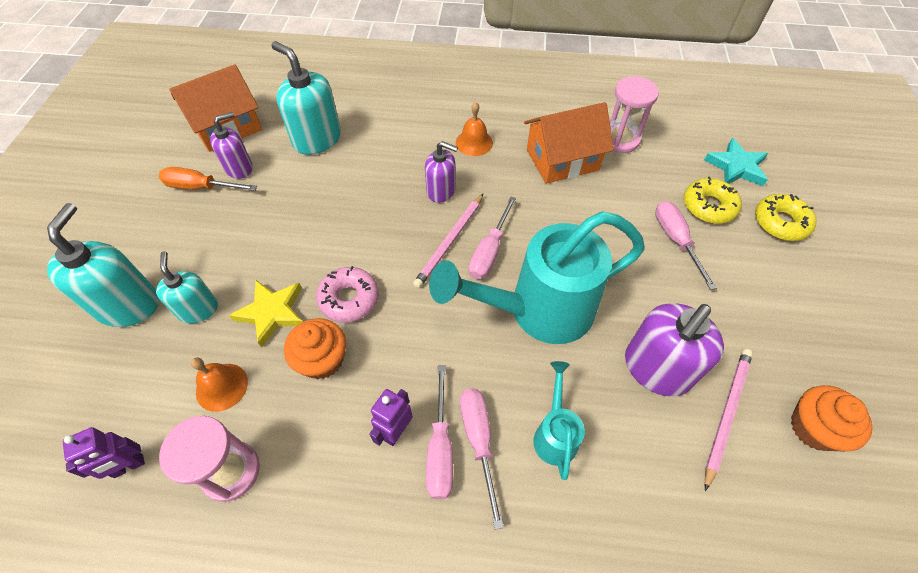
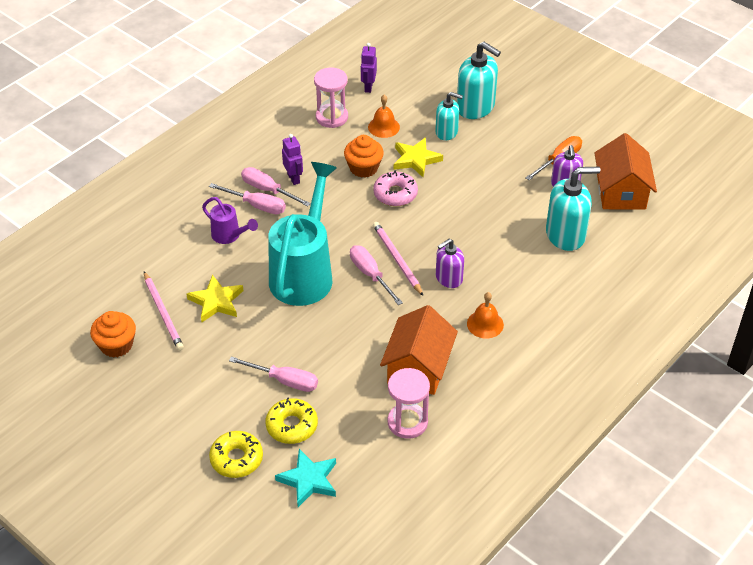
camera: 125 degrees right, 10 degrees down
(555, 434) = (229, 236): turquoise watering can -> purple watering can
(656, 369) = (216, 301): purple soap dispenser -> yellow star

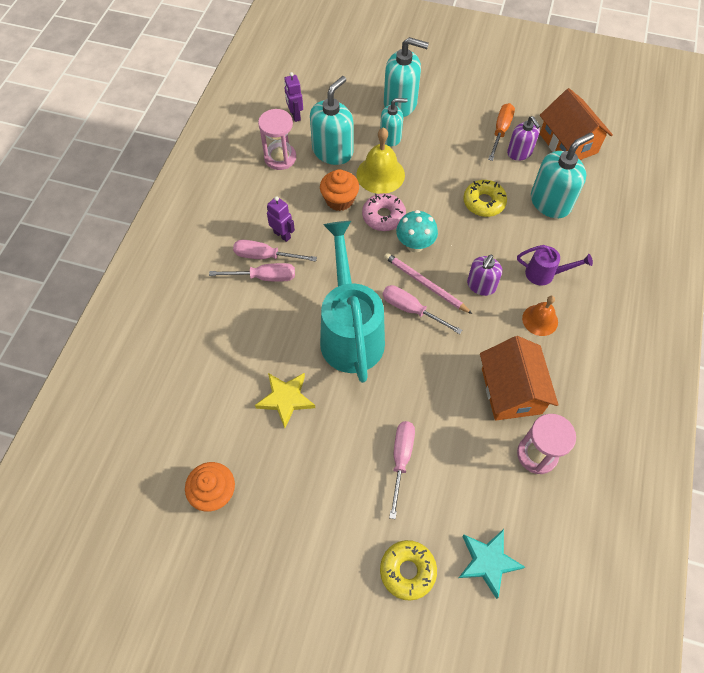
camera: 25 degrees left, 15 degrees up
(163, 313) = (241, 434): pink pencil -> none
(229, 236) = (257, 320): purple watering can -> purple watering can (545, 274)
(284, 381) = (401, 460): pink screwdriver -> pink screwdriver turned 75 degrees counterclockwise
(292, 426) = (437, 507): yellow donut -> yellow donut (484, 202)
(383, 127) = (332, 151): orange bell -> turquoise soap dispenser
(409, 226) = (415, 245): none -> turquoise mushroom
(416, 159) = (380, 174): yellow star -> yellow bell

